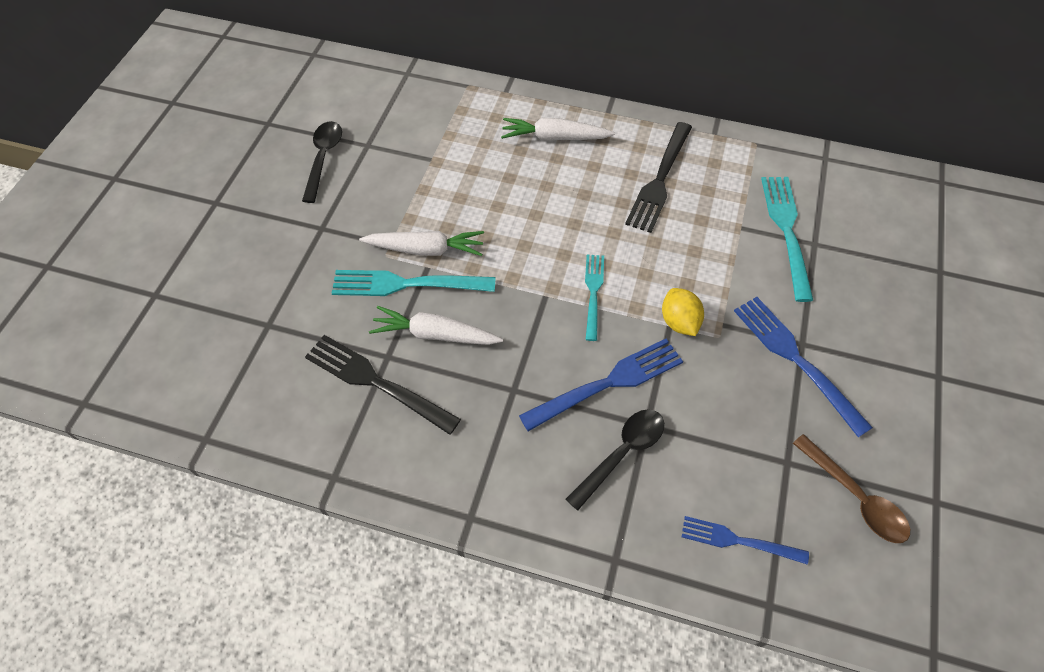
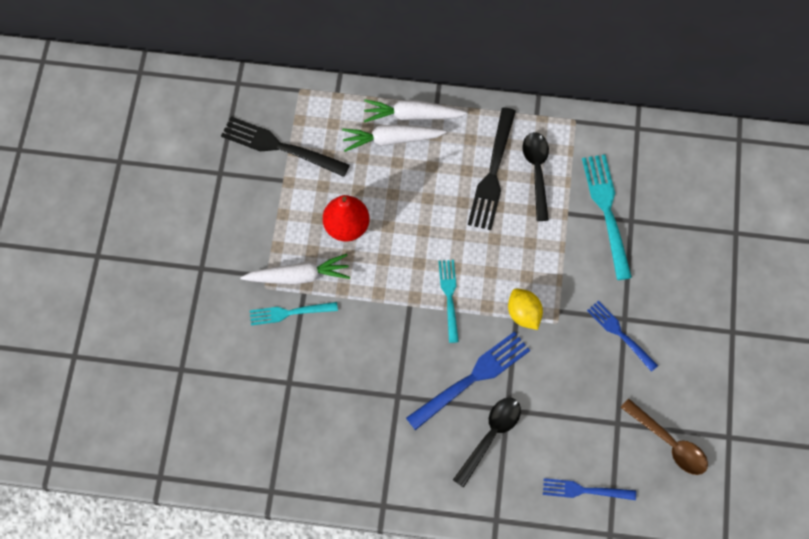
camera: 10 degrees left, 10 degrees up
(323, 158) = (183, 193): black spoon -> black spoon (537, 171)
(376, 382) = (285, 407): black fork -> black fork (280, 147)
(407, 284) = (290, 313): turquoise fork -> turquoise fork, size x0.63
(435, 334) = (324, 356): white carrot -> white carrot (412, 115)
(490, 209) = (346, 226): none -> red pear
(796, 360) = (620, 334): blue fork -> blue fork, size x0.63

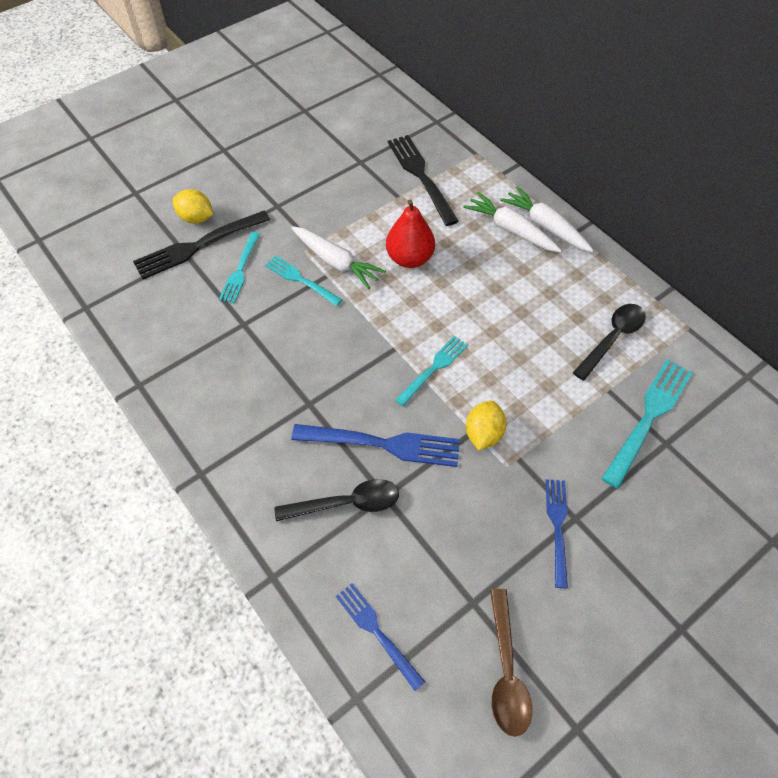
camera: 45 degrees right, 10 degrees down
(151, 334) = (196, 218): none -> yellow lemon
(237, 345) = (240, 270): none -> turquoise fork
(492, 173) = (570, 311): black fork -> black fork (198, 245)

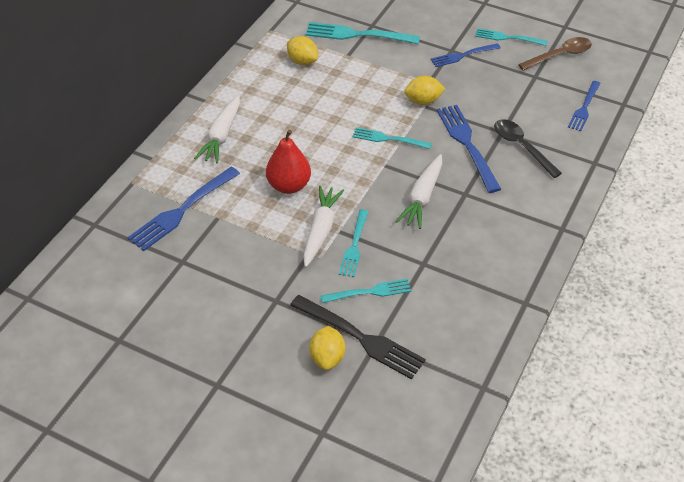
camera: 115 degrees left, 10 degrees down
(421, 176) = (182, 210): black fork -> blue fork
(545, 226) = (206, 117): white carrot -> white carrot (422, 197)
(577, 614) = (508, 38): none -> turquoise fork
(612, 338) = (302, 61): black spoon -> yellow lemon

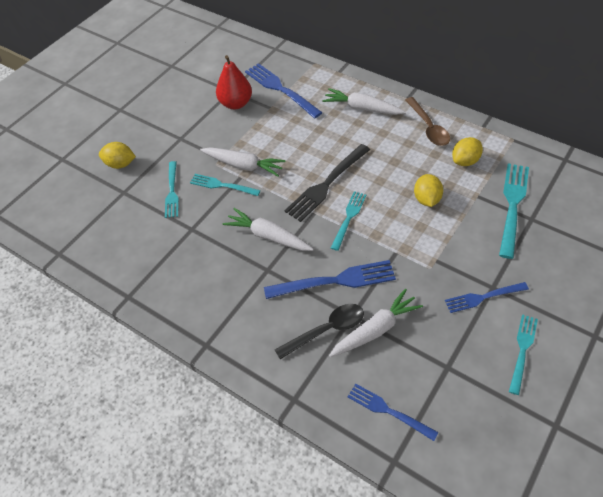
camera: 100 degrees right, 5 degrees up
(289, 185) = (297, 148): red pear -> red pear (235, 103)
(360, 338) = (131, 183): black fork -> black fork (326, 184)
(423, 101) = (404, 251): yellow lemon -> yellow lemon (426, 199)
(463, 55) = (483, 297): blue fork -> blue fork turned 90 degrees counterclockwise
(512, 117) = (375, 329): none -> white carrot
(560, 55) = (491, 405): brown spoon -> brown spoon (428, 127)

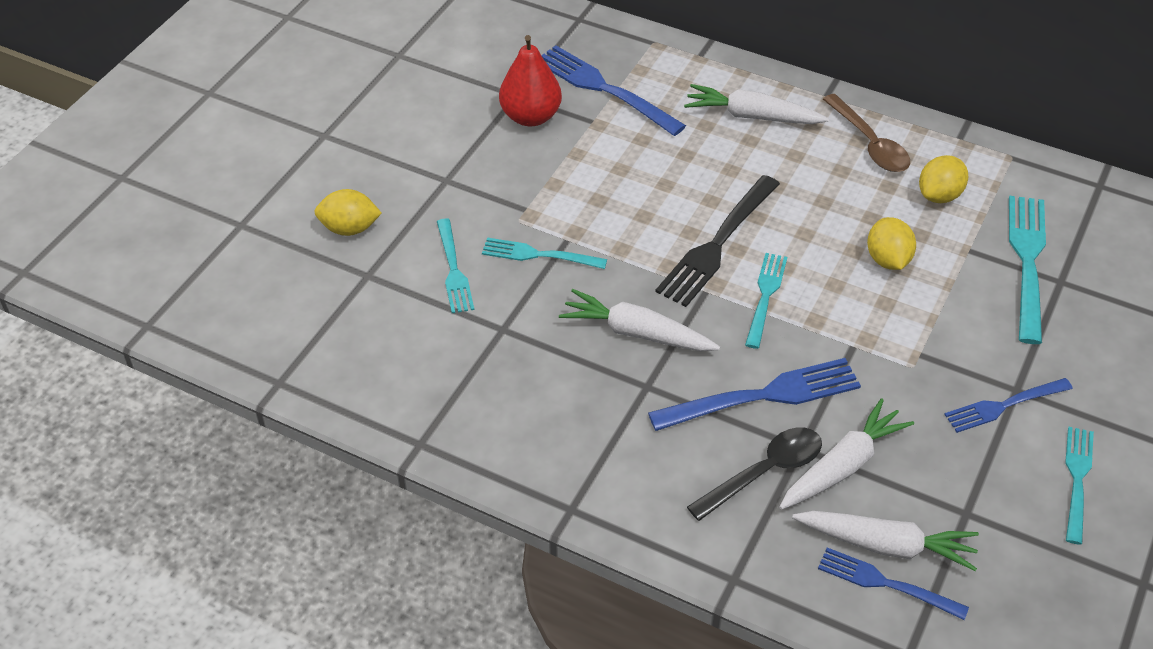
camera: 10 degrees left, 5 degrees down
(243, 165) = (568, 220): white carrot -> white carrot (886, 545)

